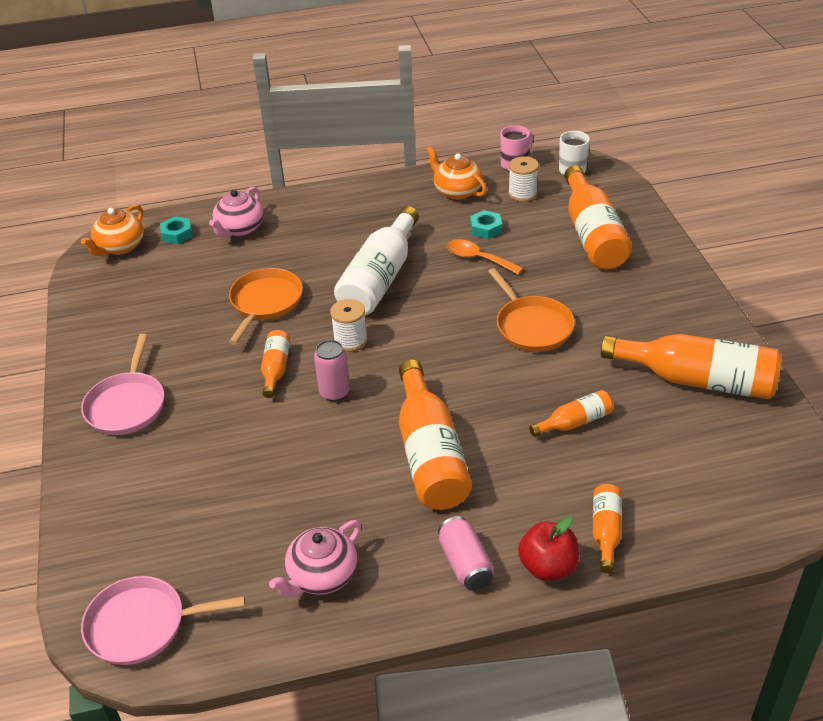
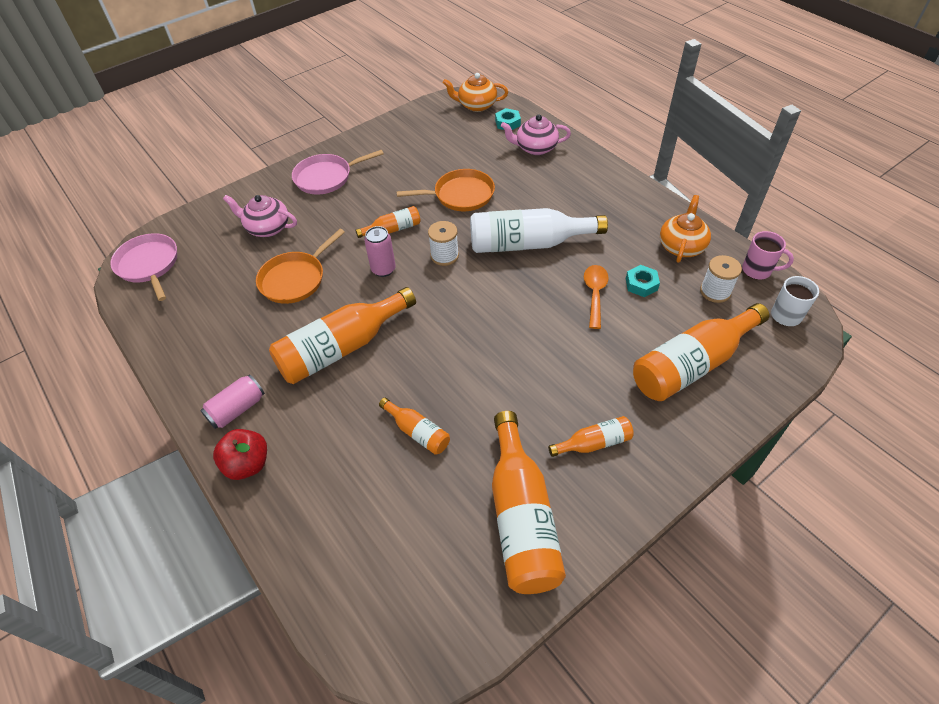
camera: 65 degrees right, 10 degrees up
(321, 576) = (206, 332): pink teapot -> pink teapot (267, 228)
(532, 326) = (526, 362): orange pan -> orange pan (295, 279)
(606, 532) = (296, 494): orange bottle -> orange bottle (594, 443)

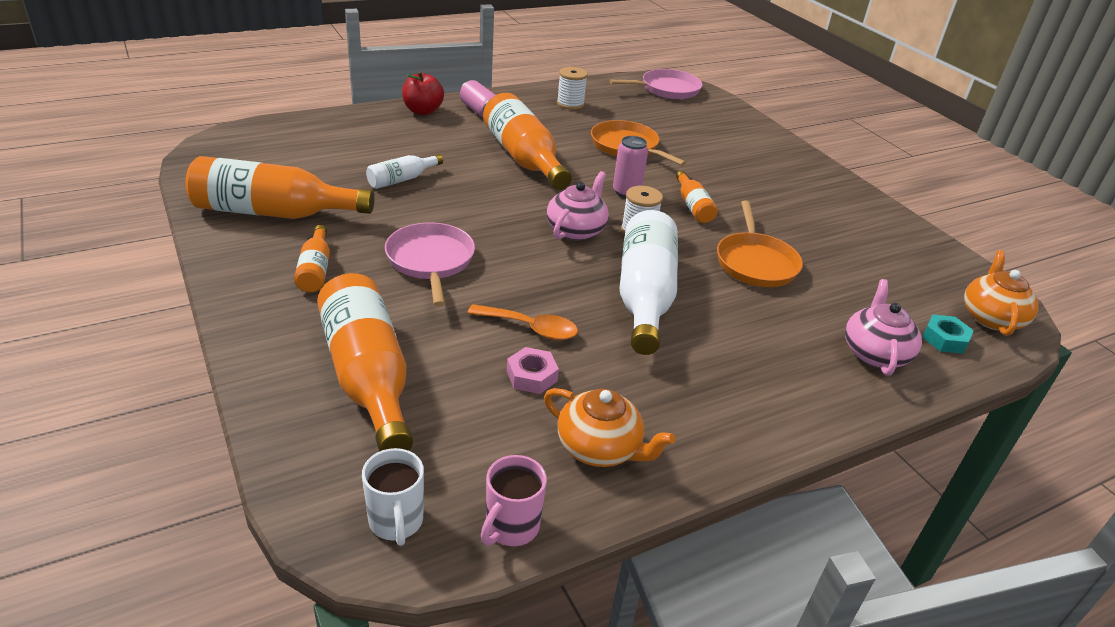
camera: 95 degrees right, 15 degrees down
(267, 228) = (709, 140): pink teapot -> pink teapot (576, 230)
(326, 177) = (796, 179): pink pan -> pink pan (430, 261)
(417, 432) = (402, 179): orange bottle -> white bottle
(641, 284) = (531, 376): turquoise nut -> pink nut
(715, 291) = (485, 451): white spool -> white spool (570, 104)

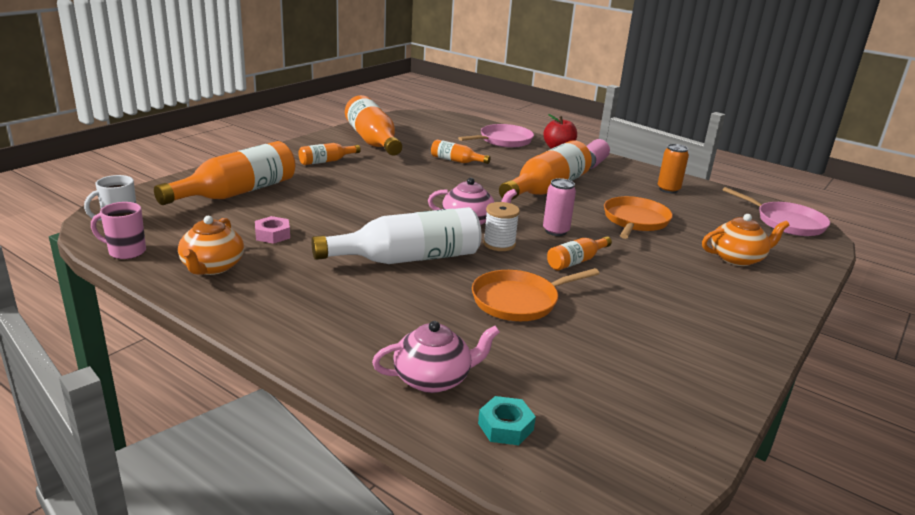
camera: 65 degrees right, 10 degrees down
(402, 179) = (456, 161): white bottle -> orange bottle
(430, 261) = (370, 186): pink pan -> pink pan (503, 140)
(531, 328) = (325, 226): orange spoon -> none
(570, 104) = (668, 189): white spool -> orange can
(991, 317) = (593, 465): orange teapot -> orange teapot (737, 258)

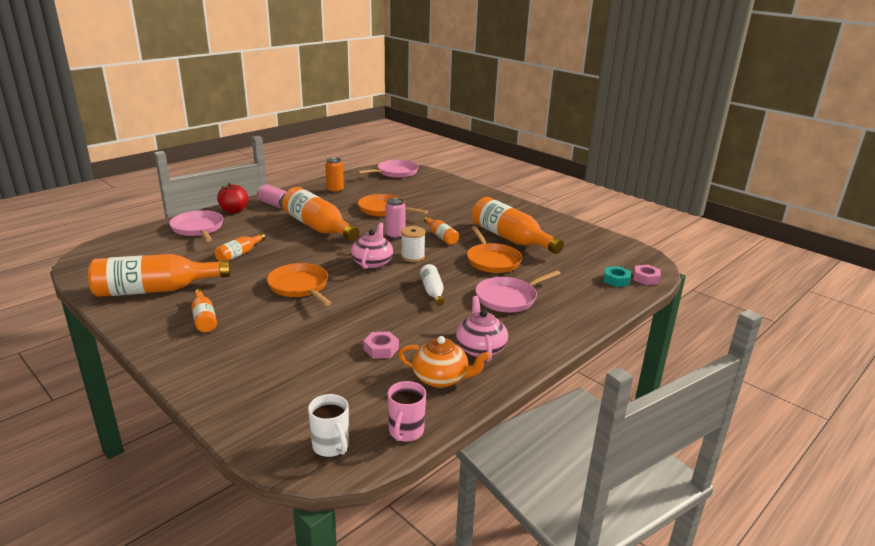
camera: 80 degrees left, 0 degrees up
(237, 193) = (272, 372): orange bottle -> orange bottle (511, 239)
(397, 190) = (300, 286): none -> orange pan
(404, 312) = (508, 298): none -> pink pan
(407, 258) = (432, 291): white bottle -> white bottle, size x0.50
(433, 379) = (580, 295): pink teapot -> pink teapot (480, 348)
(531, 470) = (646, 278): none -> pink nut
(737, 258) = (440, 194): orange teapot -> none

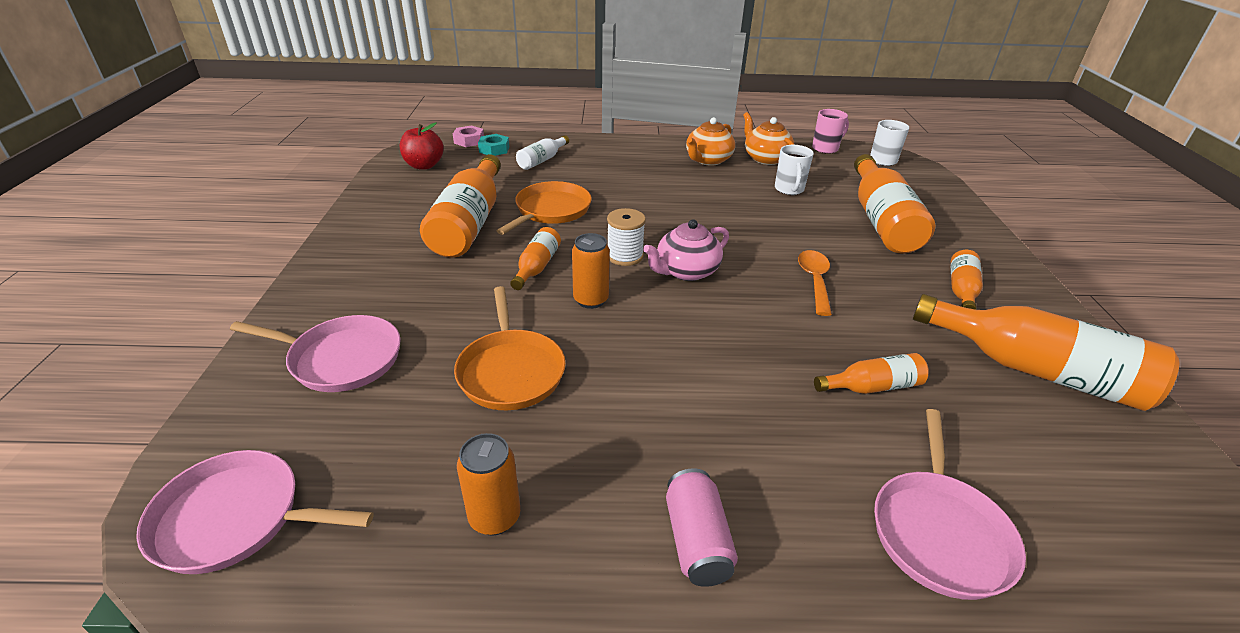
camera: 135 degrees left, 10 degrees up
(234, 210) = (818, 576): red apple -> red apple (424, 165)
(300, 286) = (814, 280): orange pan -> orange spoon
(318, 227) = (682, 385): orange bottle -> orange bottle (881, 220)
(381, 349) = (789, 190): pink nut -> white mug
(395, 236) = (591, 300): pink can -> orange can
(432, 291) = (672, 210): white bottle -> white bottle (542, 160)
(480, 348) = (708, 160): pink teapot -> orange teapot
(508, 298) = (615, 176): pink pan -> pink pan (341, 359)

